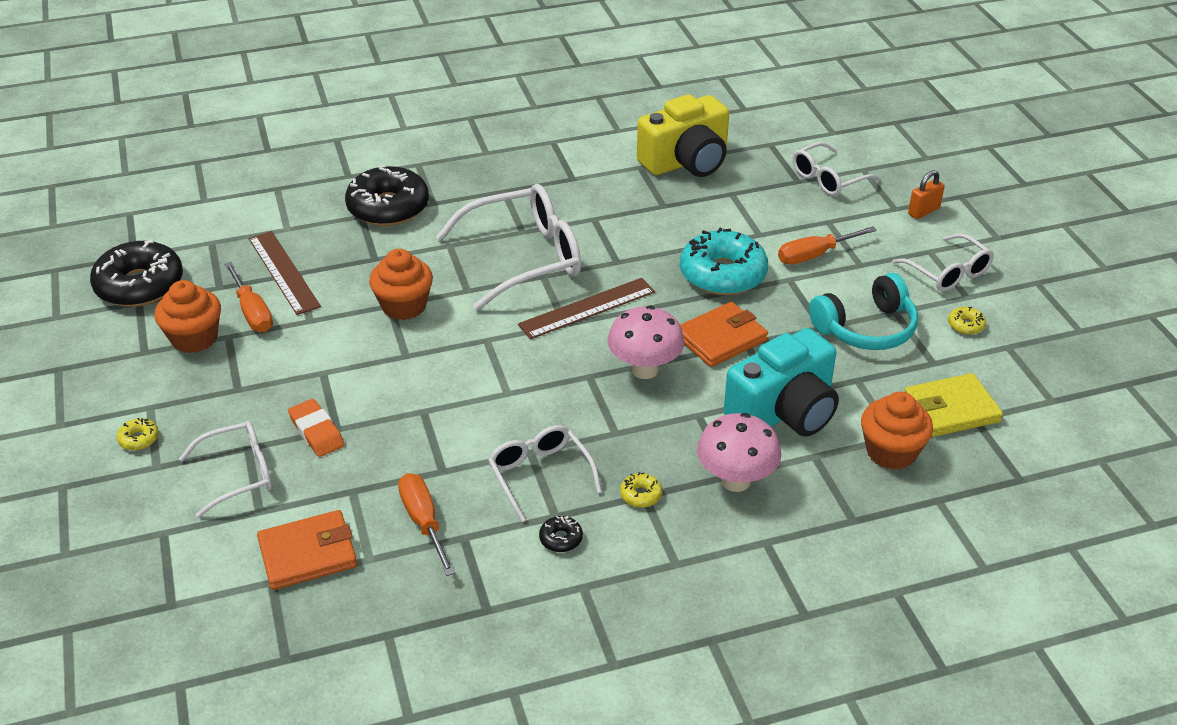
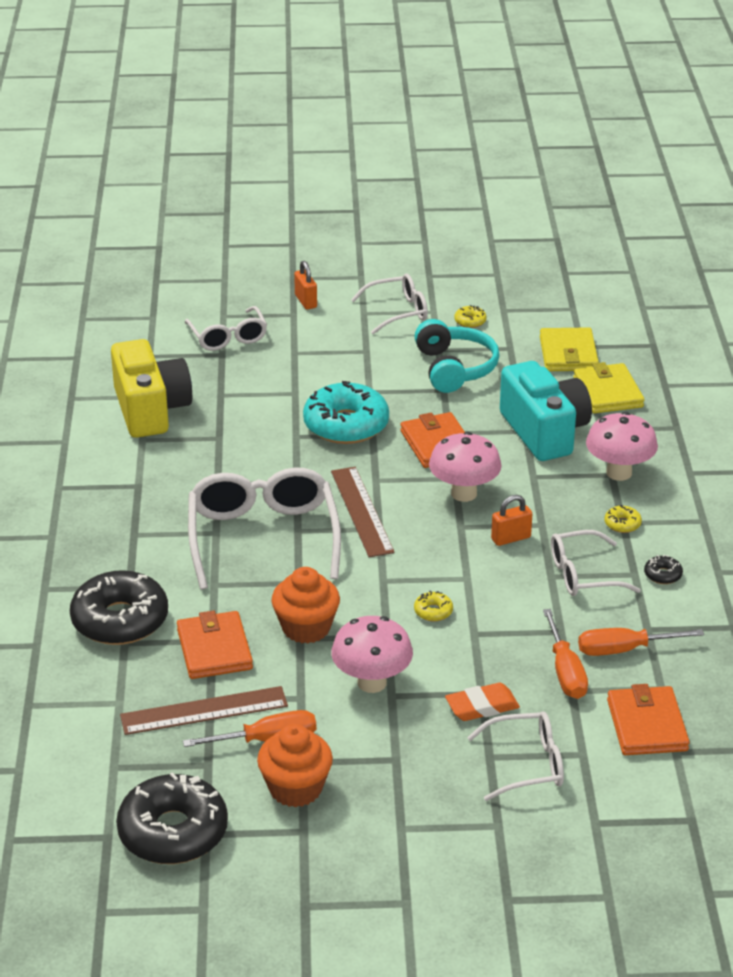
camera: 75 degrees left, 5 degrees down
(139, 439) = (451, 837): yellow donut -> yellow donut (433, 611)
(239, 474) = (527, 764): white glasses -> white glasses turned 90 degrees clockwise
(337, 357) = (372, 683): none -> pink mushroom
(362, 262) = (214, 649): none -> orange wallet
(582, 413) = (511, 538): none -> orange padlock
(815, 255) = (341, 370): orange screwdriver -> orange screwdriver (565, 671)
(891, 452) = (608, 392): orange cupcake -> yellow wallet

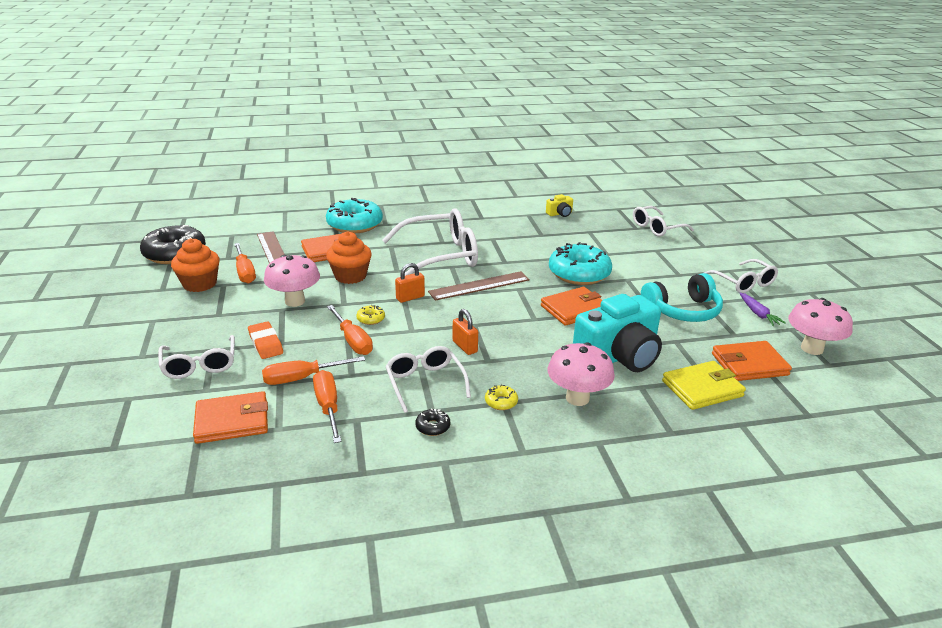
camera: 80 degrees right, 5 degrees down
(120, 620) = (355, 224): black donut -> turquoise donut
(150, 410) = (560, 214): yellow camera -> yellow camera, size x0.43
(306, 301) = (724, 249): orange padlock -> orange padlock (410, 298)
(464, 493) = (515, 323): pink mushroom -> pink mushroom (812, 348)
(470, 321) = (758, 314): yellow donut -> purple carrot
(485, 628) = (352, 341): none -> orange screwdriver
(568, 354) = (749, 364): yellow wallet -> orange wallet

